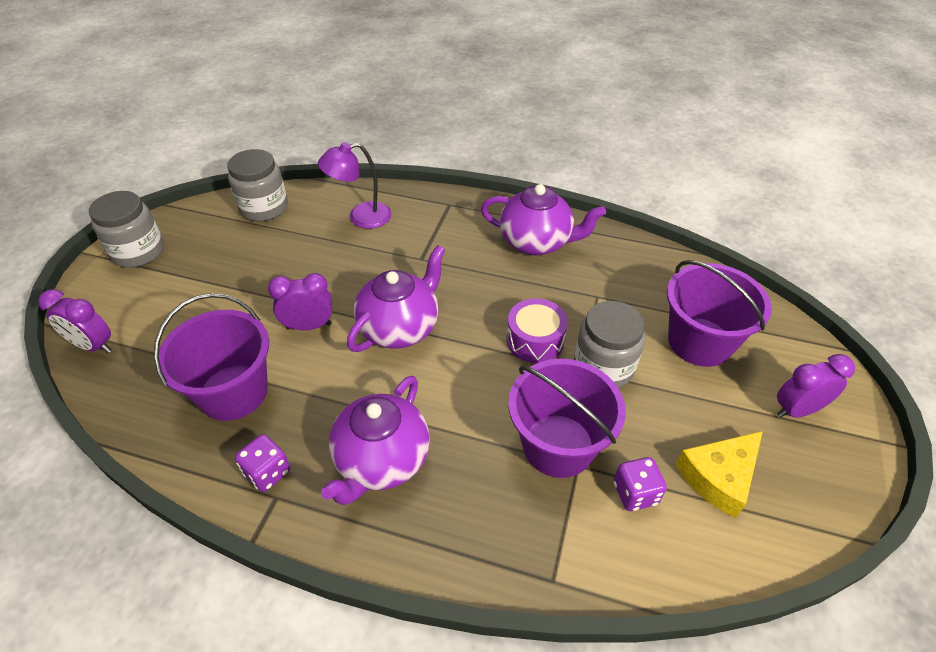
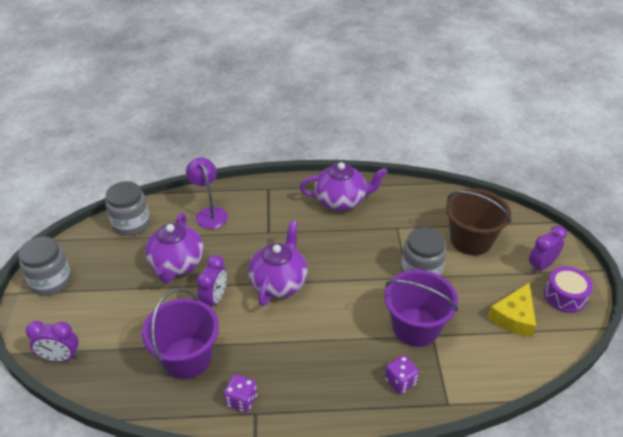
camera: 20 degrees left, 5 degrees down
(309, 326) = (215, 299): purple clock -> purple clock turned 135 degrees clockwise
(361, 217) = (209, 213): purple lamp -> purple lamp turned 105 degrees clockwise
(381, 461) = (312, 370): purple teapot -> purple teapot (177, 265)
(535, 340) = (371, 267): purple drum -> purple drum (565, 296)
(635, 493) = (472, 341): purple dice -> purple dice (400, 381)
(700, 341) = (471, 240): purple bucket -> brown bucket

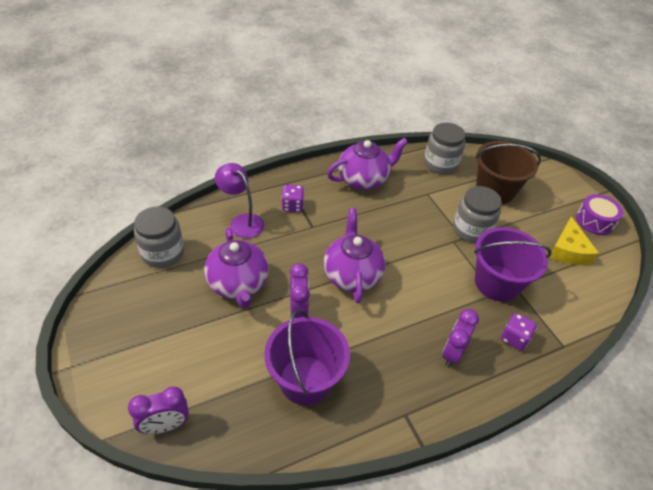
camera: 25 degrees left, 5 degrees up
(51, 281) = (104, 341): grey jar -> grey jar (440, 164)
(241, 400) = (384, 406): purple dice -> purple dice (292, 206)
(541, 266) = (562, 199): purple clock -> purple clock (452, 353)

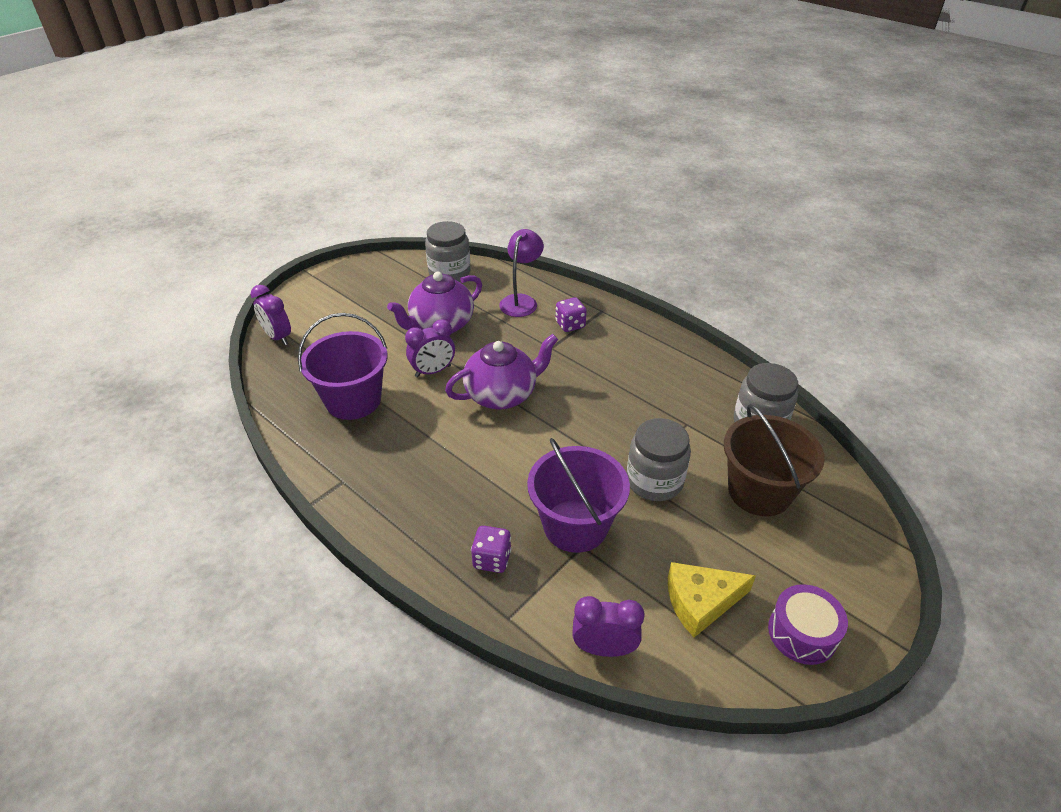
camera: 70 degrees right, 5 degrees down
(363, 179) = (660, 363): purple teapot -> none
(452, 353) = (438, 503): purple clock -> purple clock (604, 648)

